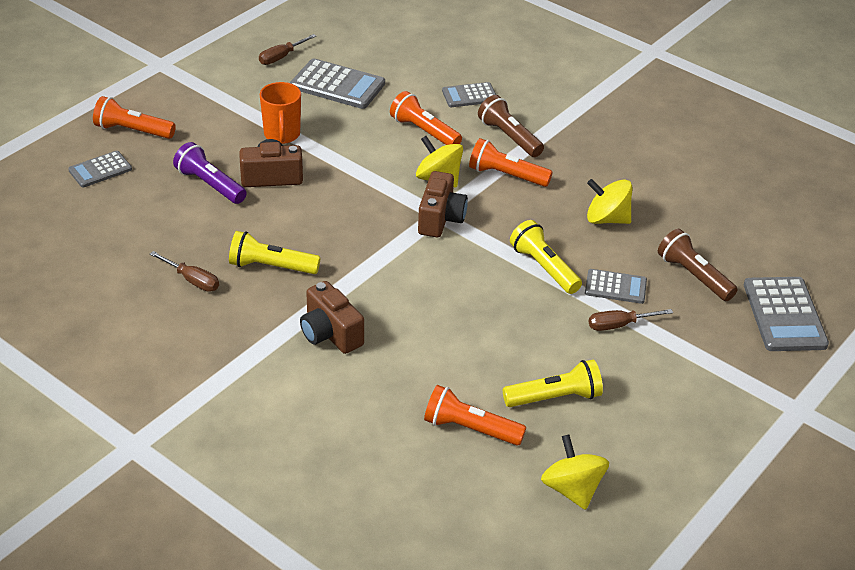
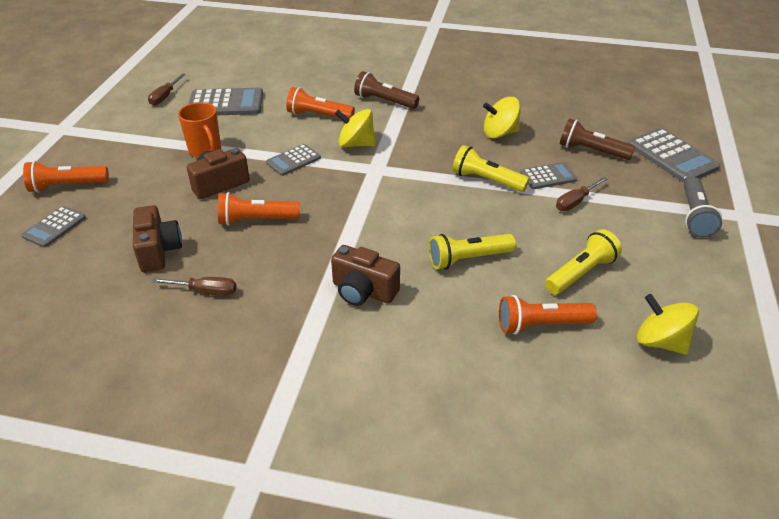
camera: 25 degrees left, 0 degrees up
(210, 185) = (168, 207): purple flashlight -> none
(271, 266) = (270, 254): yellow flashlight -> yellow flashlight (468, 259)
(440, 219) = (381, 171): brown camera -> brown camera (158, 251)
(469, 96) = (333, 83): grey calculator -> grey calculator (293, 160)
(506, 175) = (404, 126): orange flashlight -> orange flashlight (256, 220)
(738, 389) = (695, 216): none -> grey flashlight

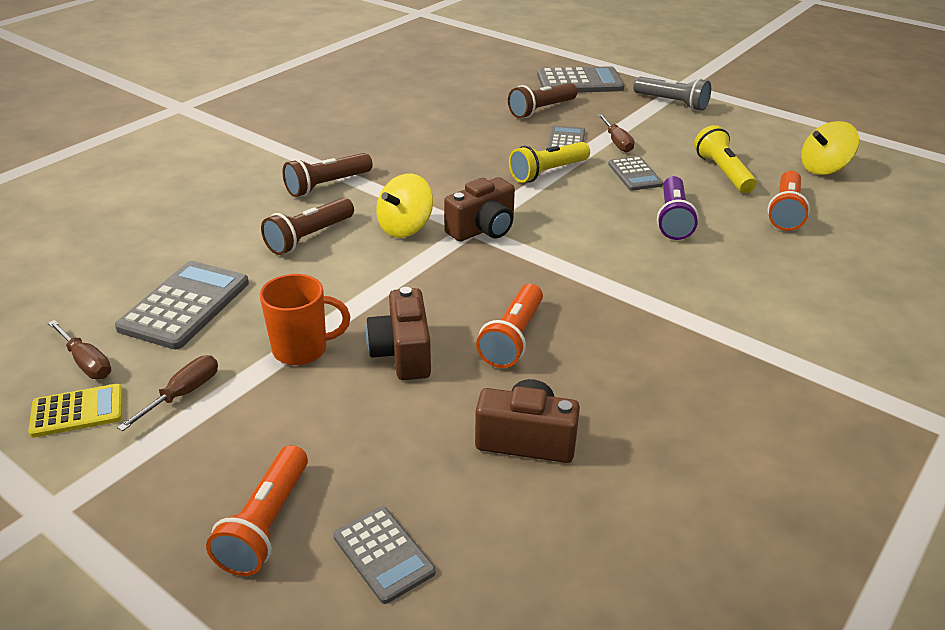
camera: 65 degrees left, 5 degrees down
(128, 109) = (77, 411): none -> yellow calculator
(205, 291) = (640, 410): brown screwdriver -> brown screwdriver (182, 394)
(293, 160) = (399, 280): grey calculator -> grey calculator (635, 174)
(318, 115) = (309, 237): orange flashlight -> brown flashlight
(363, 291) = (694, 293): brown camera -> brown camera (483, 229)
(468, 259) = (673, 219): yellow flashlight -> purple flashlight
(500, 133) = (467, 141): yellow spinning top -> none

